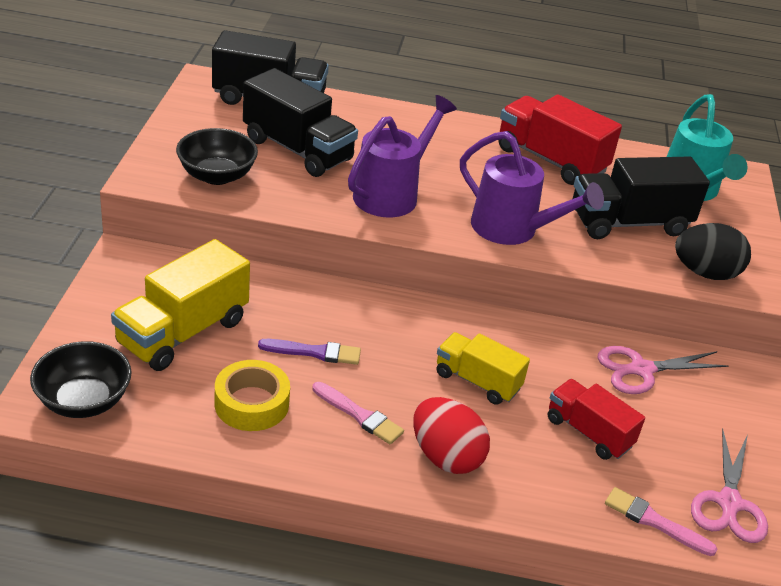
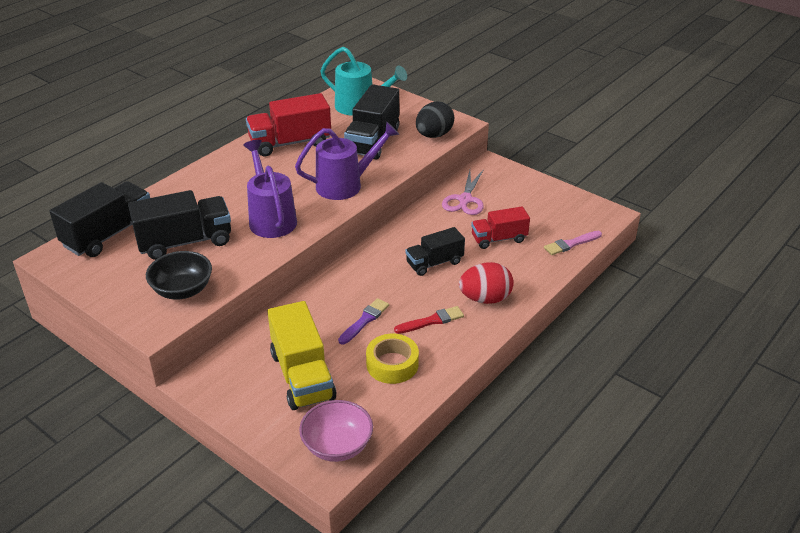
camera: 55 degrees left, 0 degrees up
(84, 401) = (337, 446): black bowl -> pink bowl
(359, 415) = (431, 321): pink brush -> red brush
(477, 381) = (434, 263): yellow truck -> black truck
(729, 503) = (572, 214): pink scissors -> none

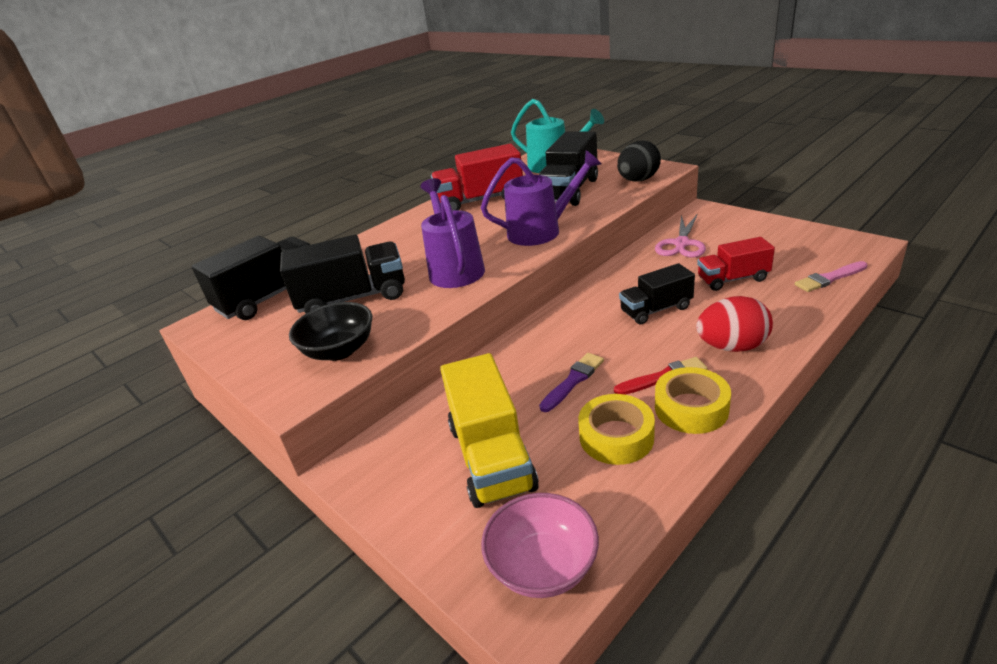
camera: 10 degrees right, 5 degrees down
(447, 345) = (691, 408): none -> yellow tape

